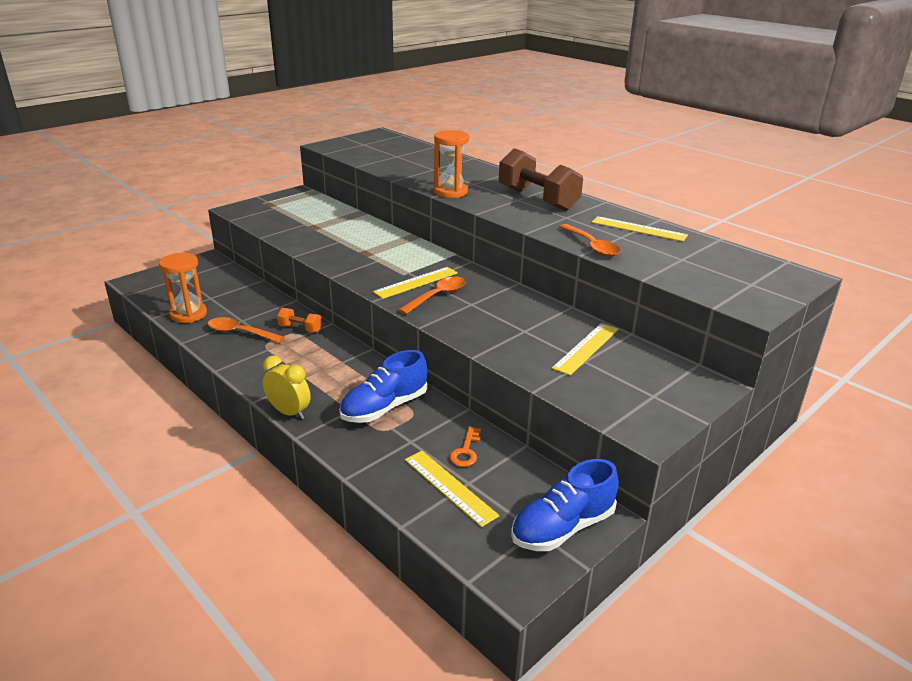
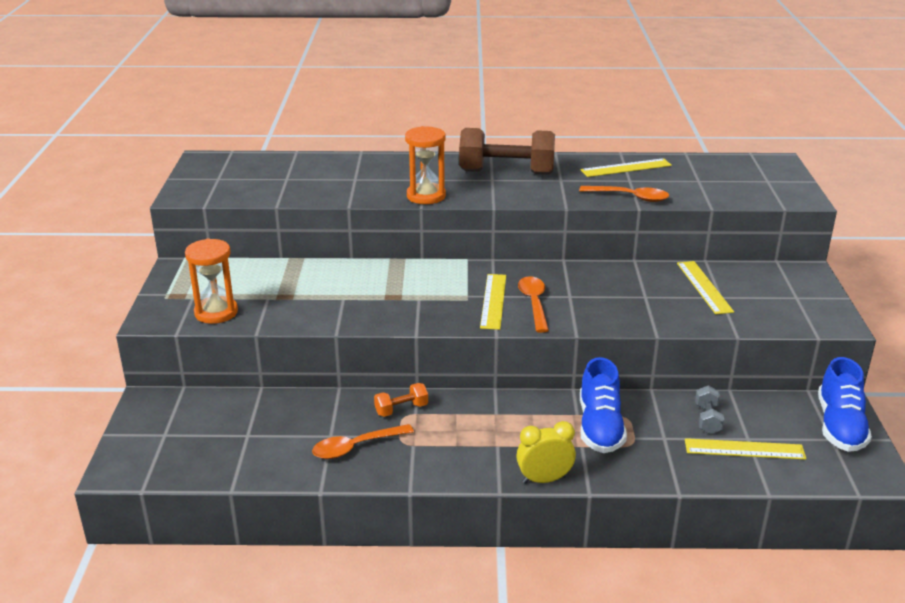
camera: 45 degrees left, 0 degrees up
(188, 314) = (264, 463): orange hourglass -> orange hourglass (216, 312)
(466, 451) = (707, 419): orange key -> grey dumbbell

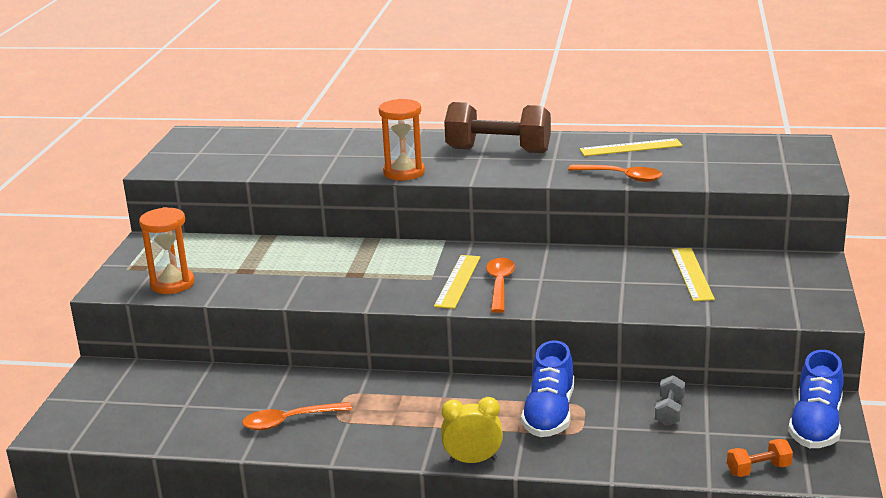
camera: 10 degrees right, 5 degrees down
(401, 409) = (347, 388): orange dumbbell -> orange dumbbell (758, 470)
(744, 449) = (699, 442): yellow ruler -> none

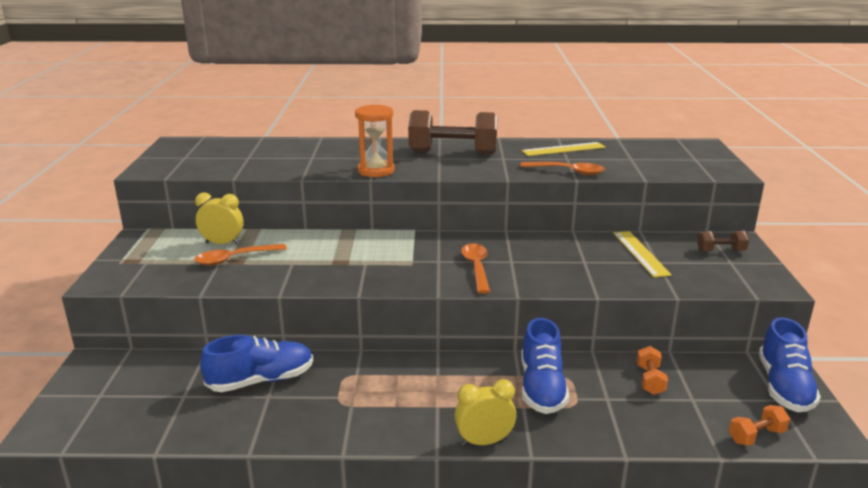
camera: 10 degrees left, 0 degrees up
(172, 284) = (165, 276): orange hourglass -> none
(234, 250) = (222, 243): none -> yellow clock
(262, 394) = (261, 380): none -> blue shoe
(289, 421) = (292, 408): orange spoon -> orange spoon (235, 259)
(457, 281) = (437, 265): yellow ruler -> none
(669, 412) = (650, 380): grey dumbbell -> orange dumbbell
(787, 274) = (720, 251): none -> brown dumbbell

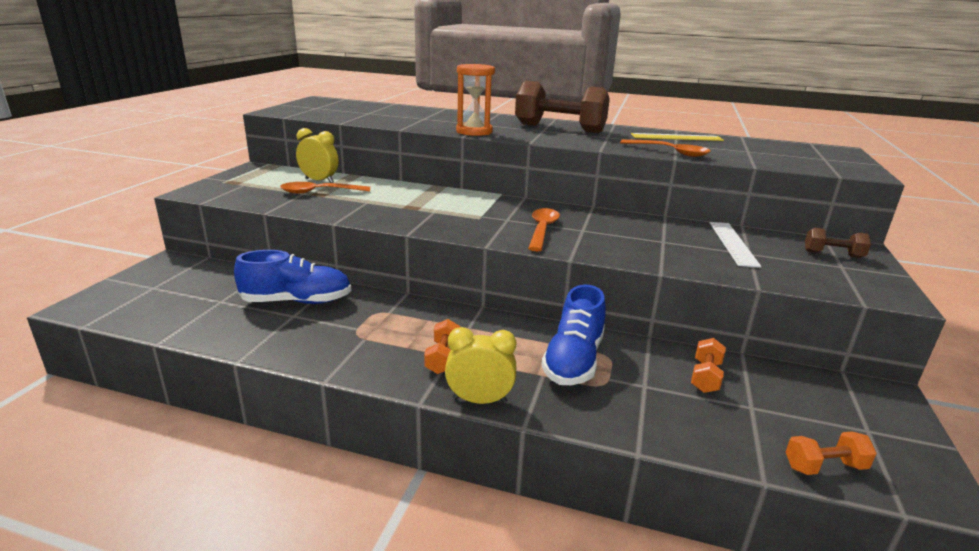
camera: 15 degrees right, 0 degrees up
(432, 409) = (443, 358): none -> orange dumbbell
(640, 253) = (732, 243): yellow ruler -> white ruler
(784, 387) = (881, 418): blue shoe -> none

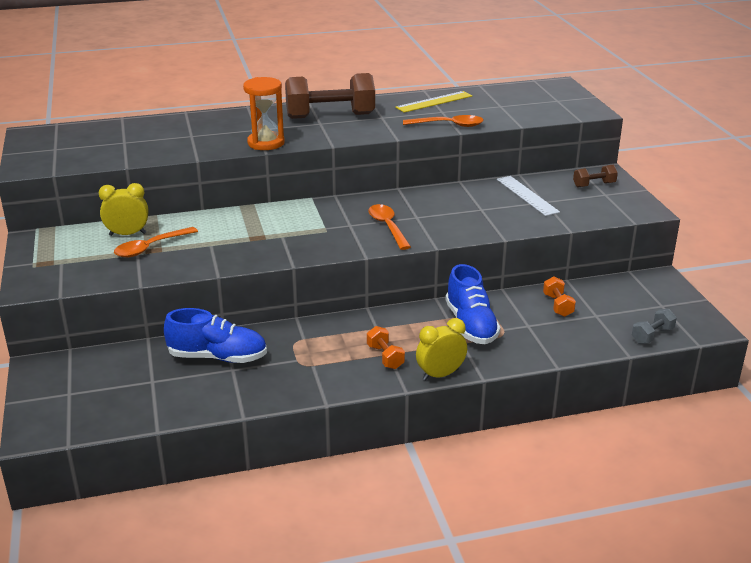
camera: 30 degrees left, 5 degrees up
(297, 301) = (218, 357): blue shoe -> blue shoe turned 45 degrees clockwise
(824, 466) = (652, 335): orange dumbbell -> grey dumbbell

